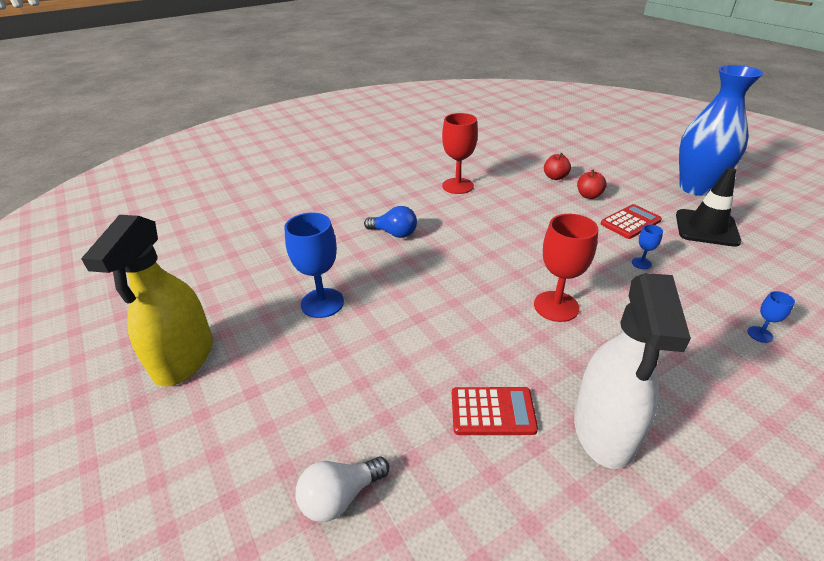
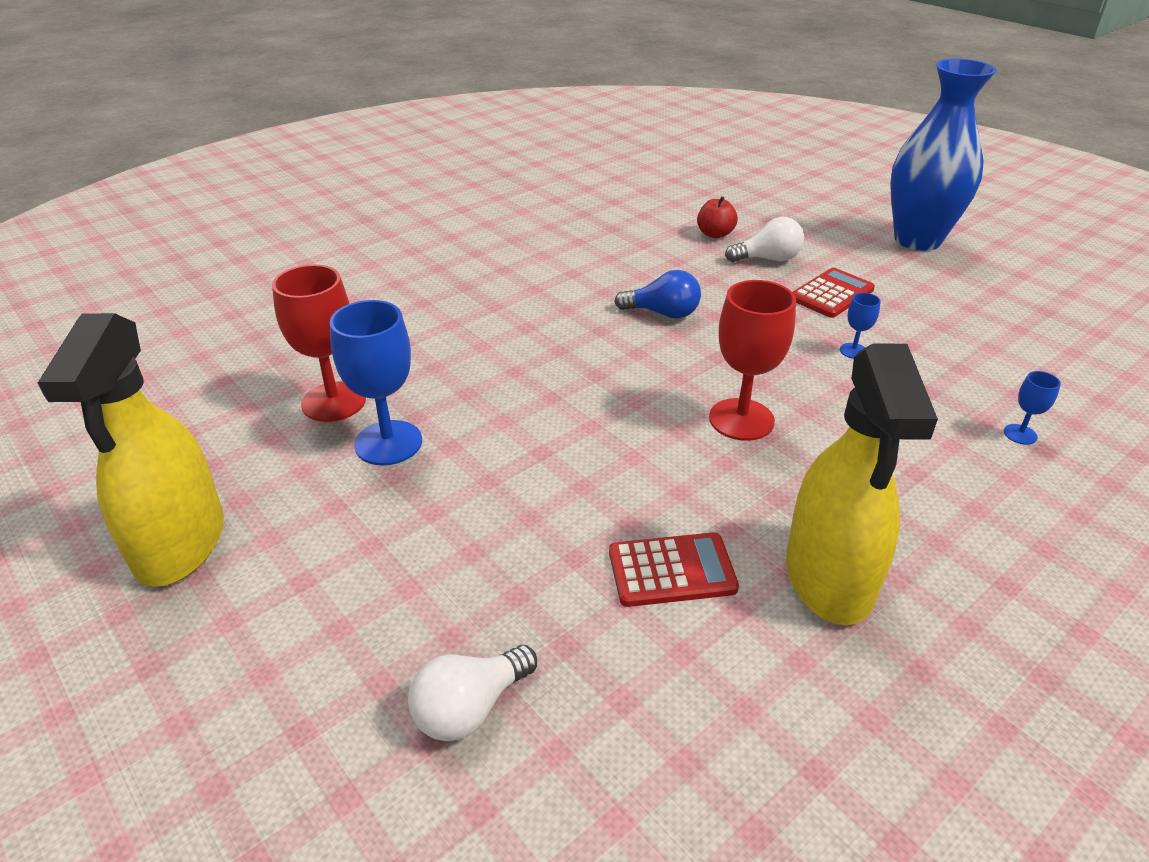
camera: 10 degrees left, 0 degrees up
(394, 233) = (482, 332): blue light bulb -> blue light bulb (663, 313)
(457, 186) = (569, 255): red goblet -> red goblet (333, 402)
(589, 196) = (768, 259): red apple -> white light bulb
(604, 430) = (828, 578): white spray bottle -> yellow spray bottle
(706, 228) = (937, 296): black traffic cone -> none

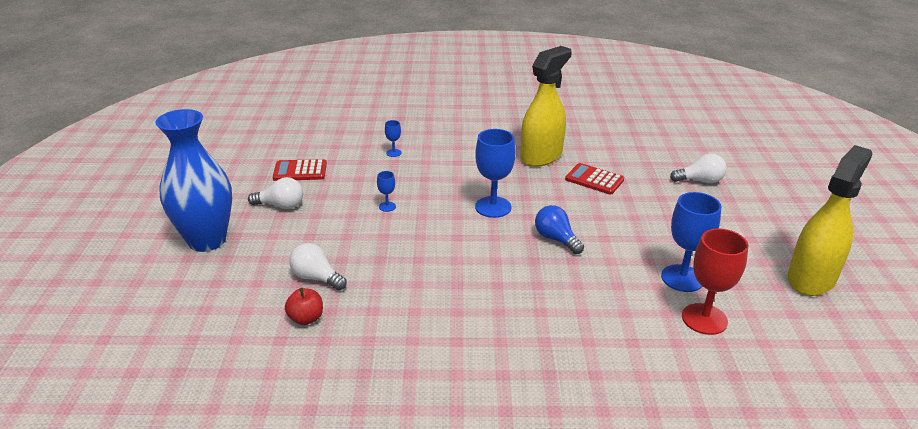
camera: 140 degrees left, 5 degrees down
(663, 313) = (445, 276): blue light bulb -> blue light bulb (556, 239)
(741, 419) = (493, 207): red goblet -> blue goblet
(831, 294) = (333, 236): red calculator -> red calculator (300, 171)
(946, 295) = (281, 206): none -> white light bulb

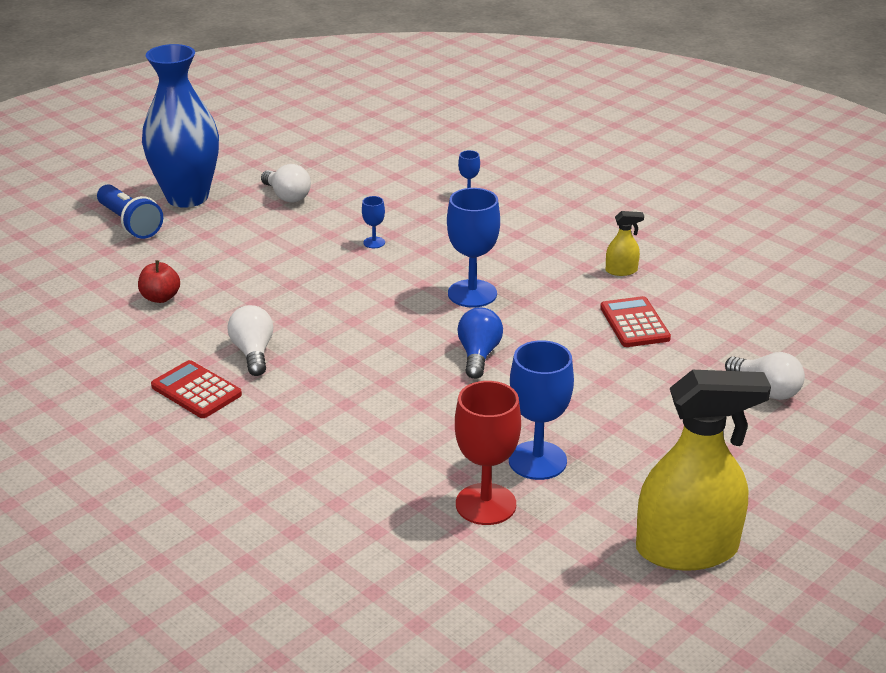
camera: 45 degrees right, 0 degrees up
(191, 280) = (130, 223): none -> blue flashlight
(300, 171) = (353, 172): red calculator -> red calculator (196, 390)
(316, 278) = (217, 271): white light bulb -> white light bulb (253, 352)
(541, 156) = (621, 271): yellow spray bottle -> yellow spray bottle, size x0.41

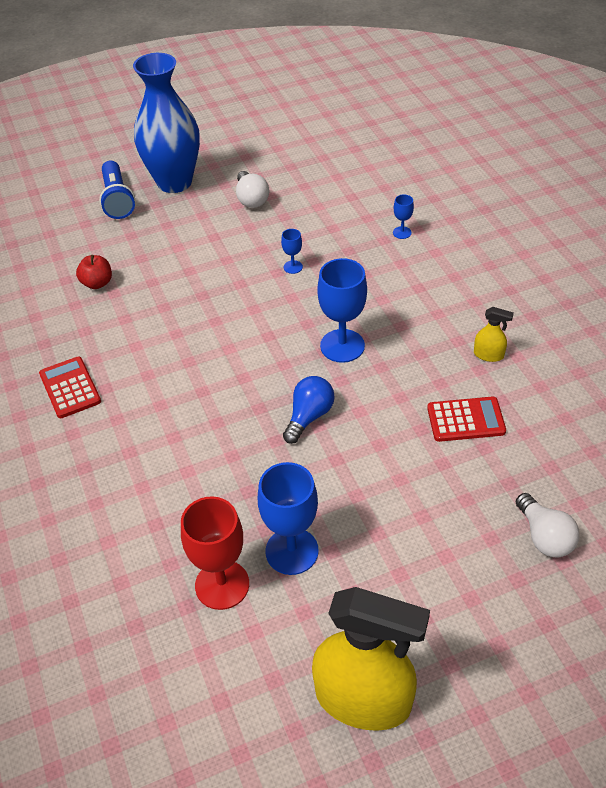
camera: 25 degrees right, 15 degrees up
(253, 352) = (133, 360): white light bulb -> none
(634, 323) = (466, 420): red calculator -> red calculator turned 75 degrees clockwise

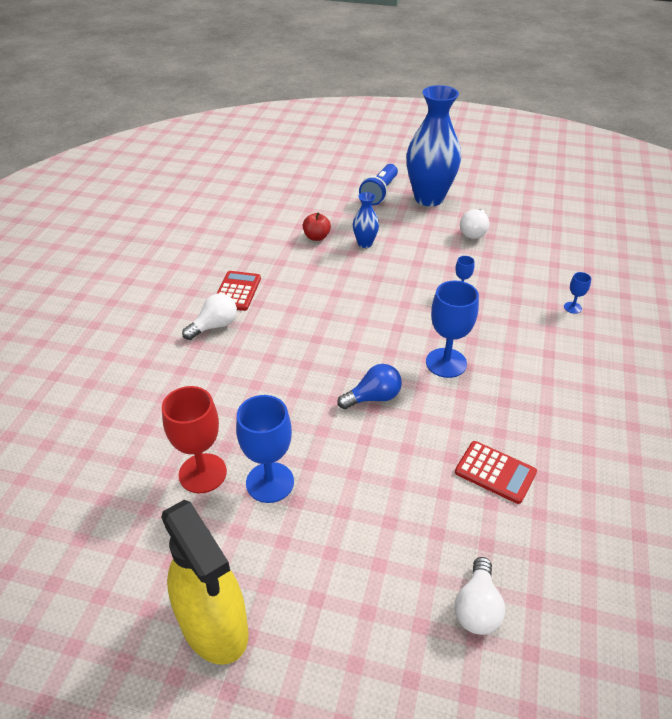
camera: 35 degrees right, 5 degrees down
(84, 438) = (214, 326): none -> white light bulb
(155, 265) = (365, 243): none -> blue vase
(488, 355) = (563, 435): yellow spray bottle -> none

